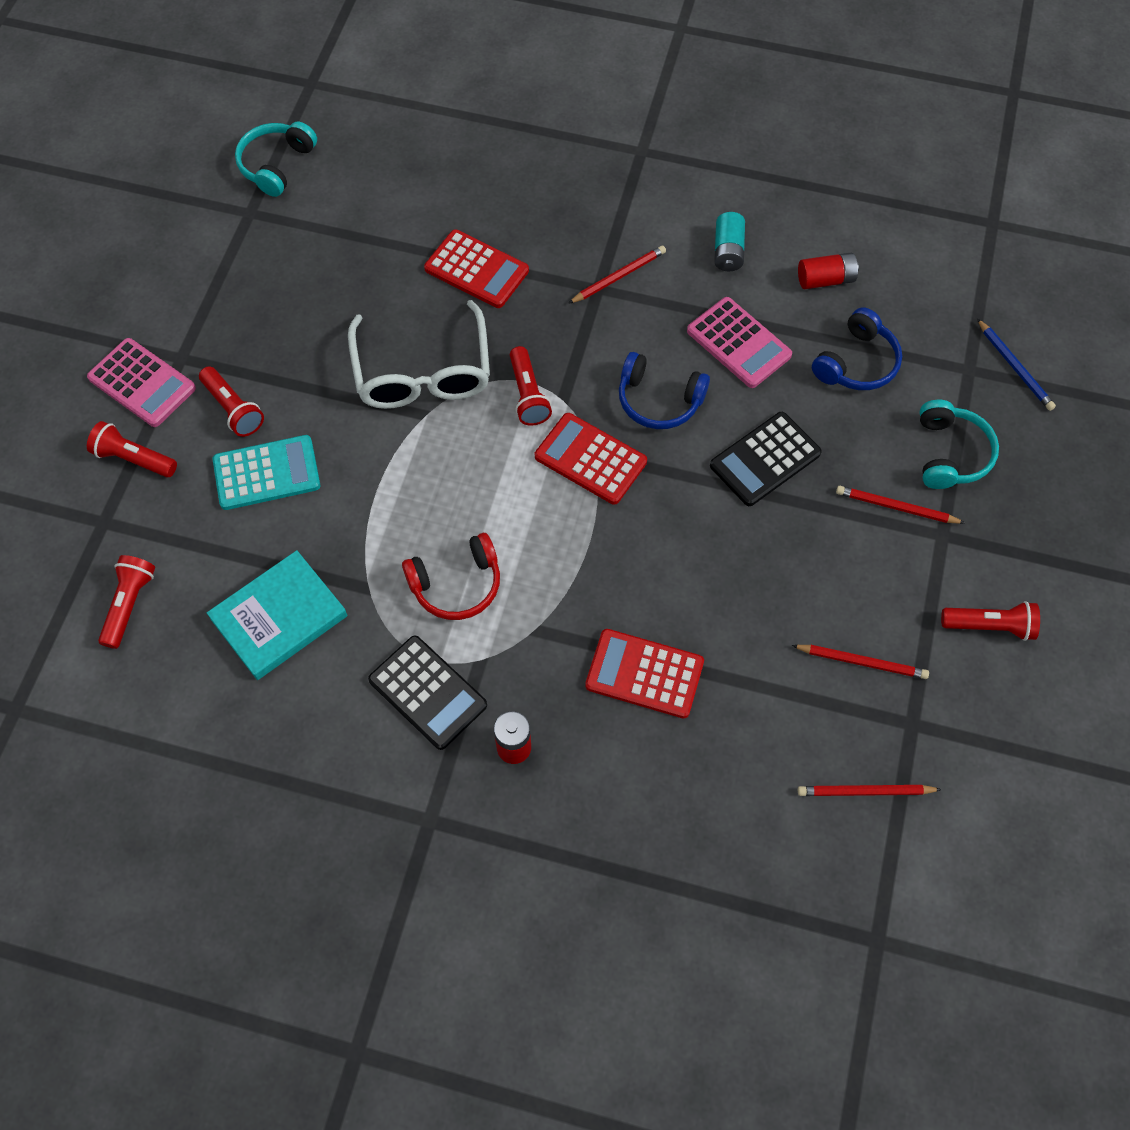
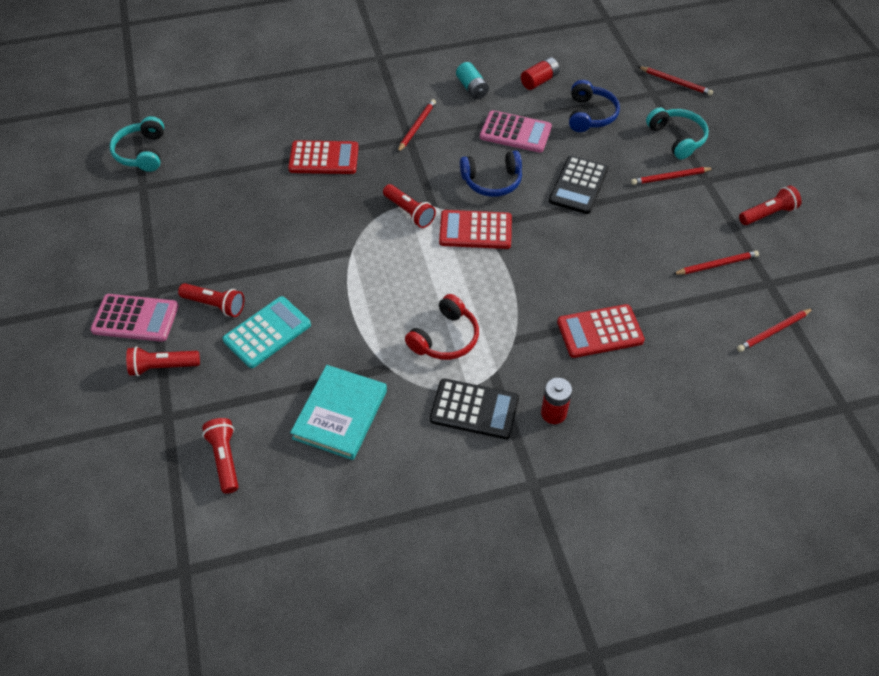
camera: 30 degrees left, 10 degrees down
(423, 372) = (331, 228): white glasses -> none
(1015, 367) = (675, 82): blue pencil -> red pencil

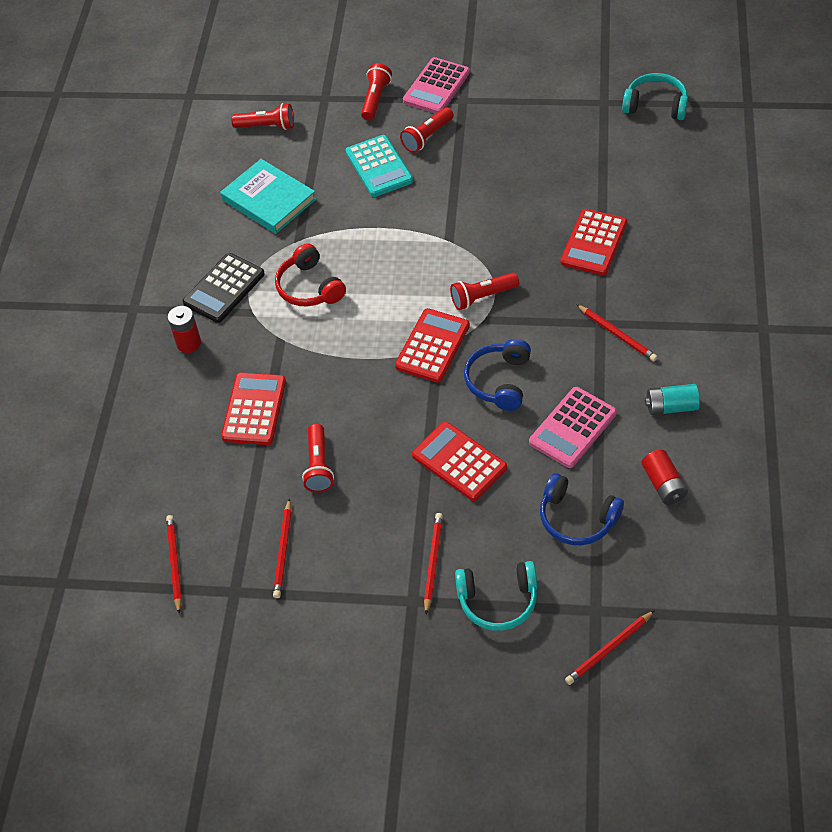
camera: 115 degrees right, 0 degrees up
(578, 185) = (459, 461): black calculator -> red calculator
(768, 214) = (330, 643): red flashlight -> red flashlight (318, 466)

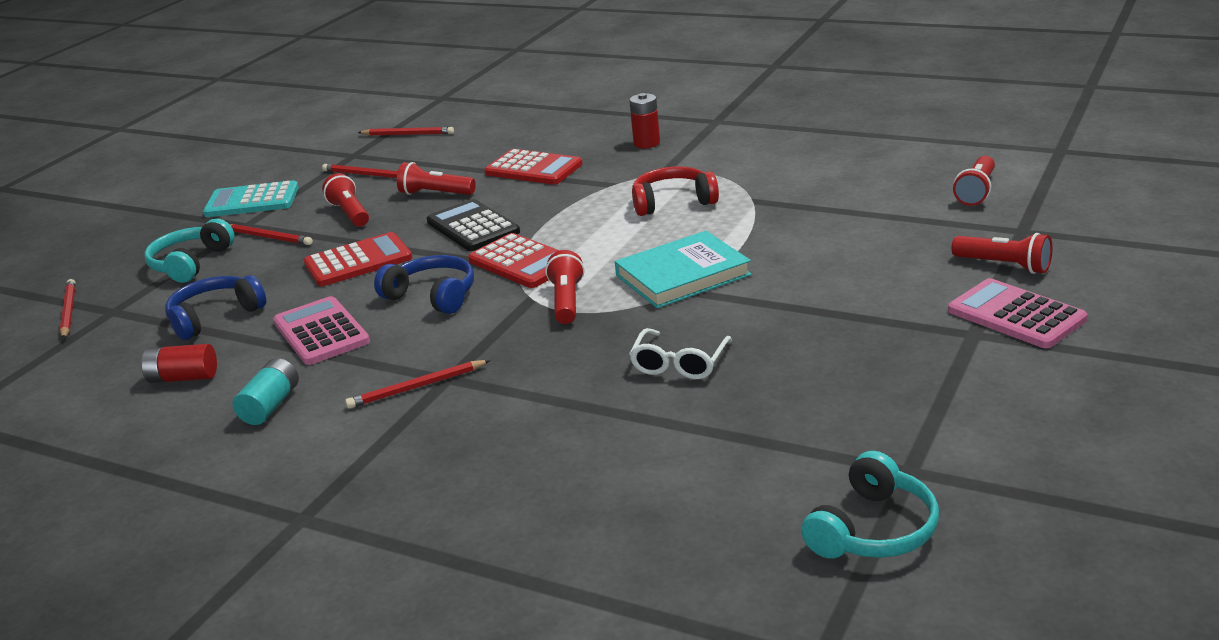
camera: 110 degrees right, 25 degrees down
(224, 288) = (708, 160): black calculator -> black calculator (473, 227)
(269, 200) = (834, 187): turquoise book -> turquoise book (683, 275)
(379, 167) = (854, 256): turquoise calculator -> turquoise calculator (252, 201)
(427, 137) = (898, 296): red flashlight -> red flashlight (350, 213)
(540, 214) = (679, 364): none -> white glasses
(593, 243) = (590, 398): red calculator -> none

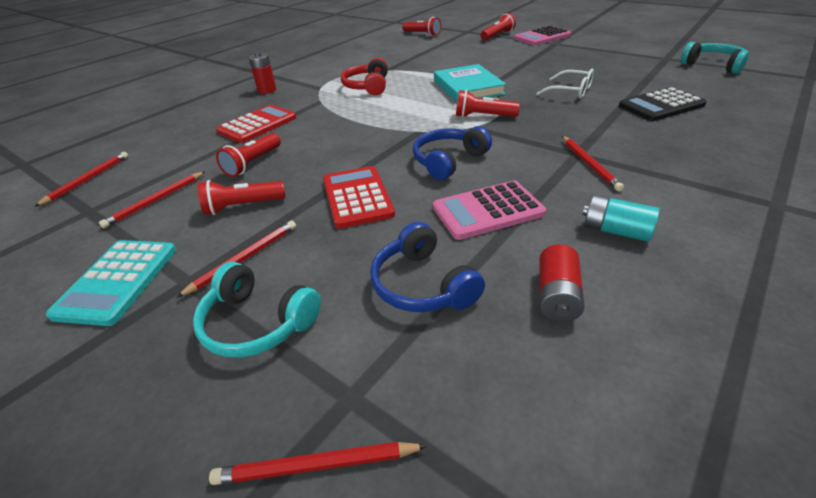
camera: 80 degrees left, 10 degrees up
(473, 227) = (338, 147): black calculator -> black calculator (661, 105)
(522, 262) = (416, 129): red calculator -> none

